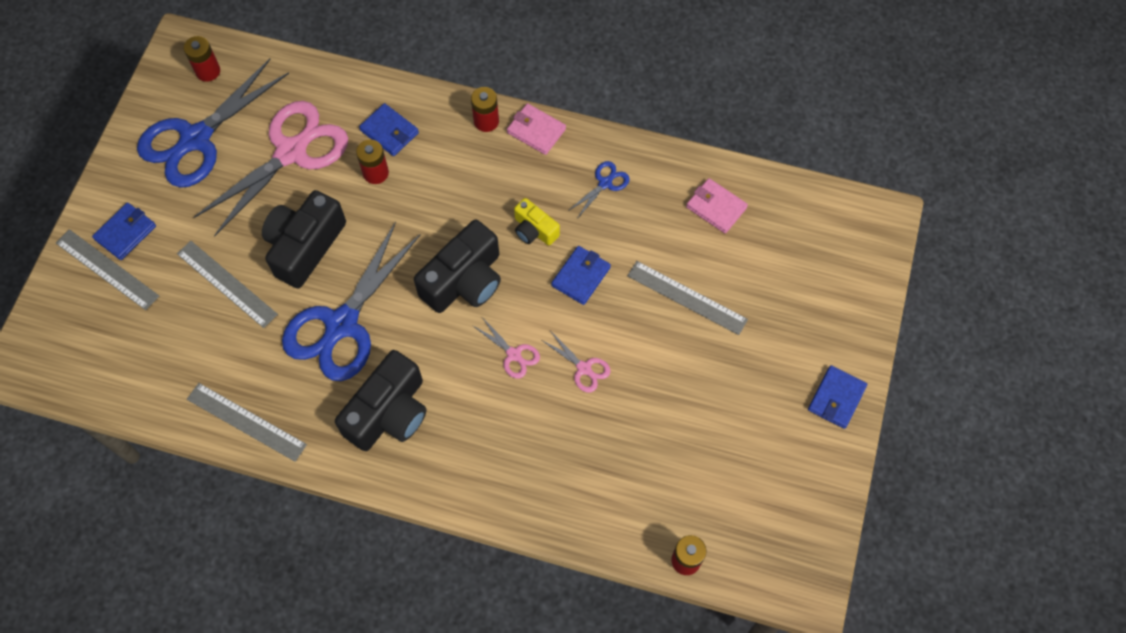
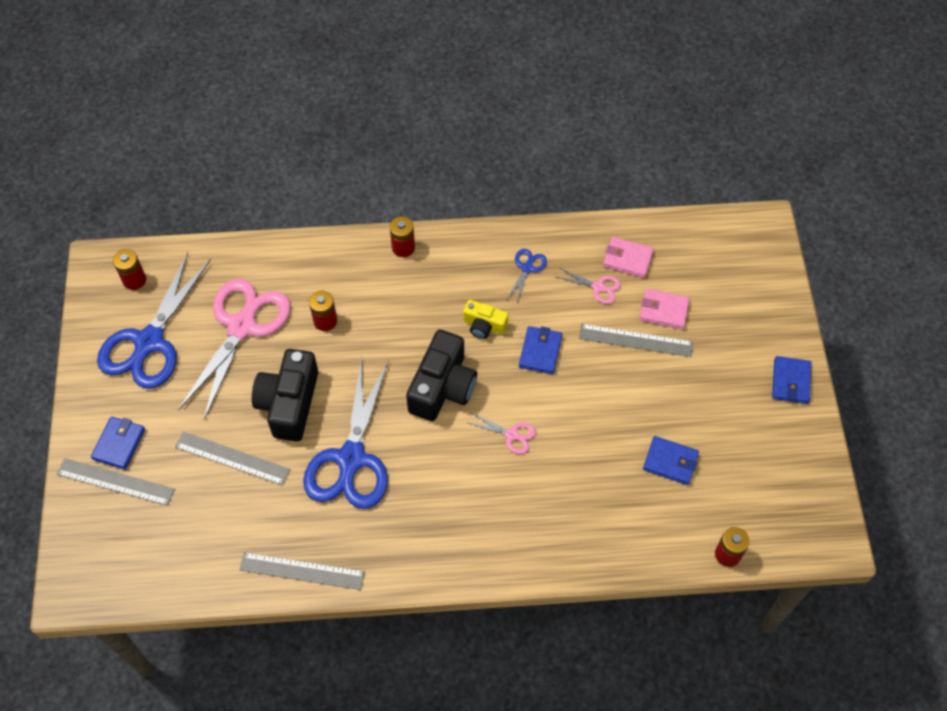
camera: 20 degrees left, 5 degrees down
(389, 132) = (322, 282): blue wallet -> blue wallet (670, 462)
(389, 412) = (425, 519): black camera -> none
(536, 131) = (450, 242): pink wallet -> pink wallet (663, 310)
(584, 368) = (575, 426): pink scissors -> pink scissors (598, 287)

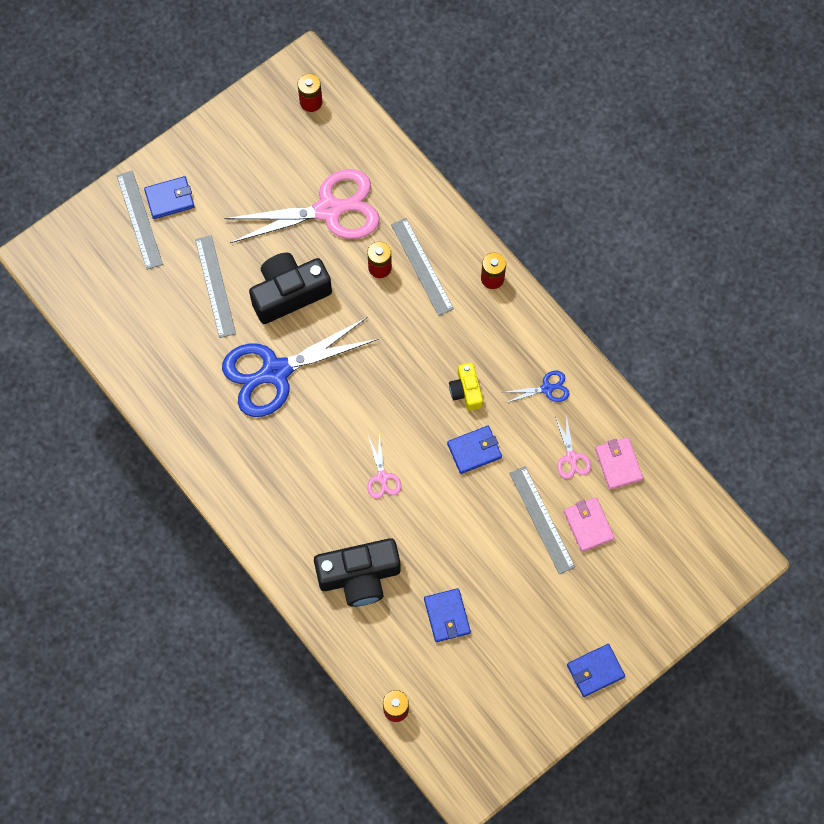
camera: 55 degrees right, 10 degrees up
(149, 342) = (266, 154): blue scissors -> none
(302, 571) = (162, 400): grey ruler -> grey ruler (422, 266)
(442, 387) = (386, 397): black camera -> black camera (359, 576)

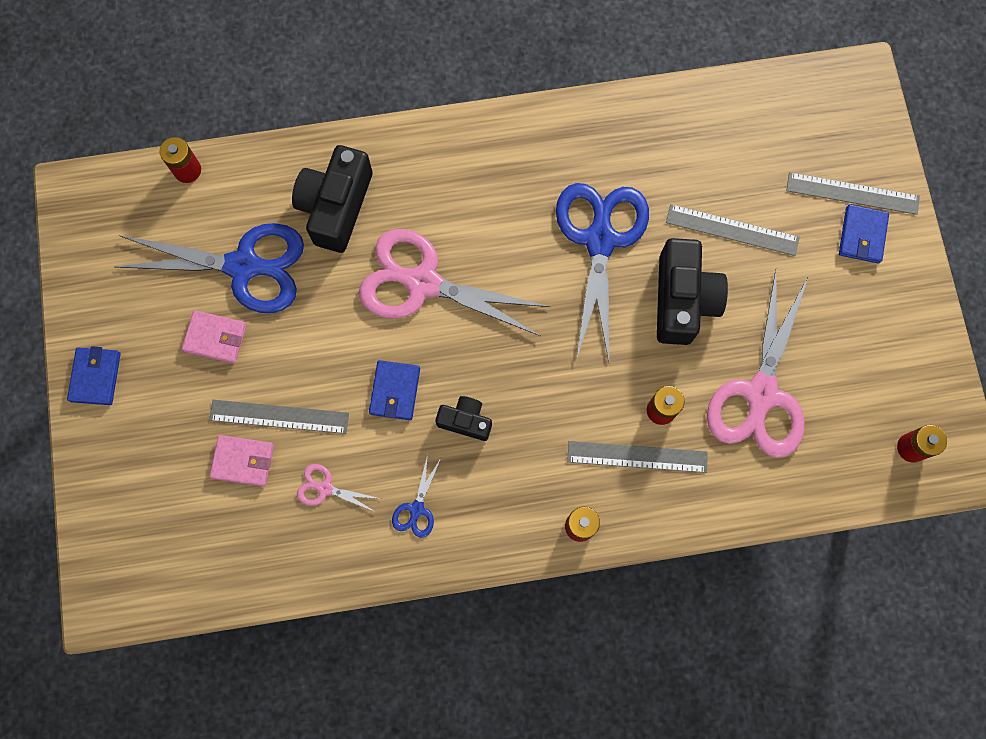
camera: 120 degrees right, 5 degrees up
(382, 477) = (423, 283): pink scissors -> pink scissors, size x2.36
(447, 616) = (243, 266): blue wallet -> blue scissors
(466, 391) = (465, 421): yellow camera -> black camera
(618, 464) = (287, 534): pink wallet -> pink wallet (215, 338)

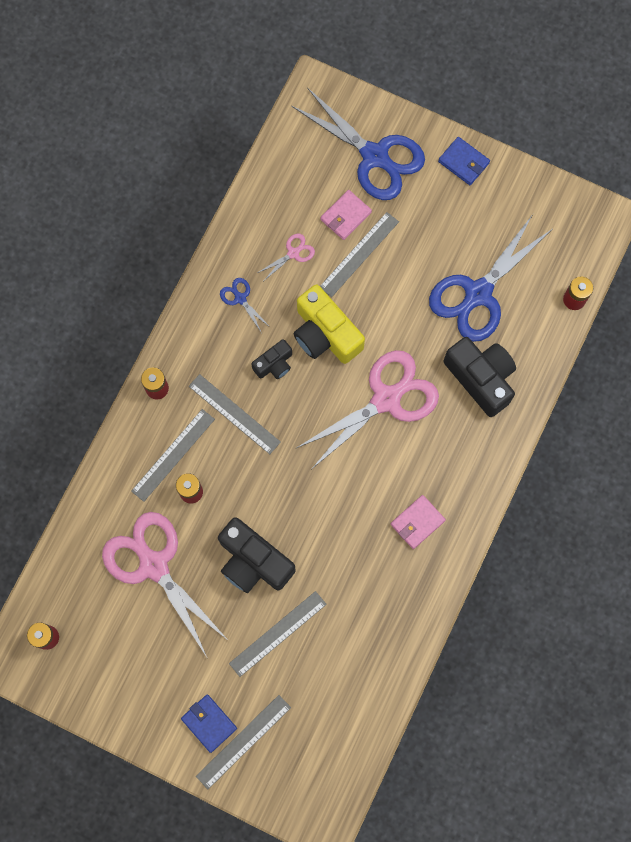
camera: 125 degrees right, 0 degrees up
(215, 338) = (439, 247): pink wallet -> pink wallet (417, 522)
(395, 391) = (325, 334): blue wallet -> yellow camera
(548, 424) = (234, 414): none -> grey ruler
(600, 240) = (334, 537): blue scissors -> blue scissors (375, 156)

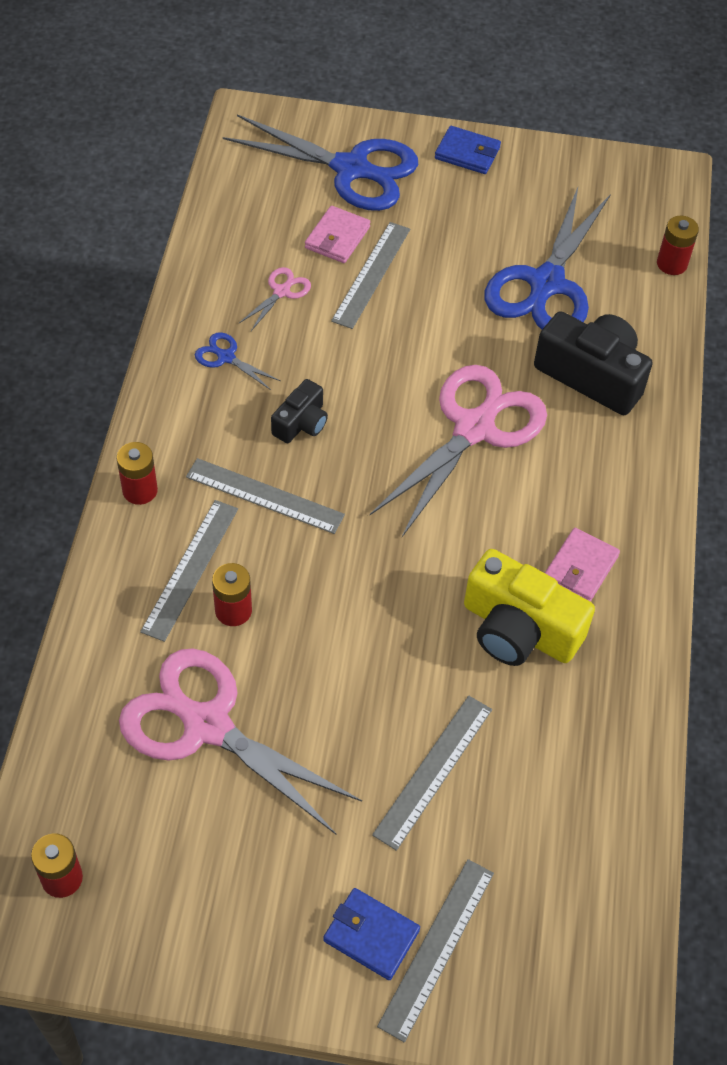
camera: 20 degrees left, 20 degrees down
(253, 561) = (360, 680): black camera -> none
(325, 334) = (360, 372): yellow camera -> yellow camera (519, 629)

